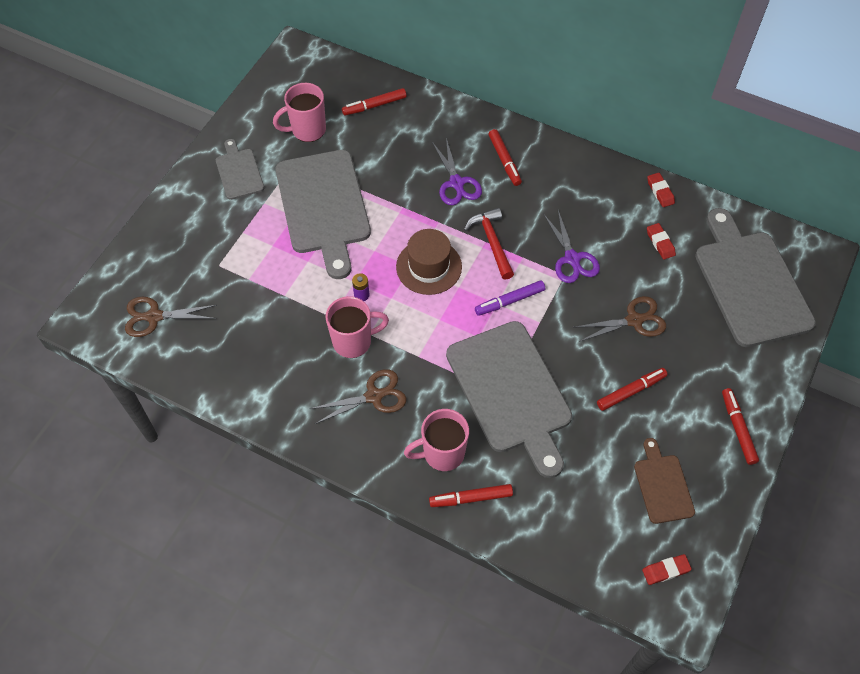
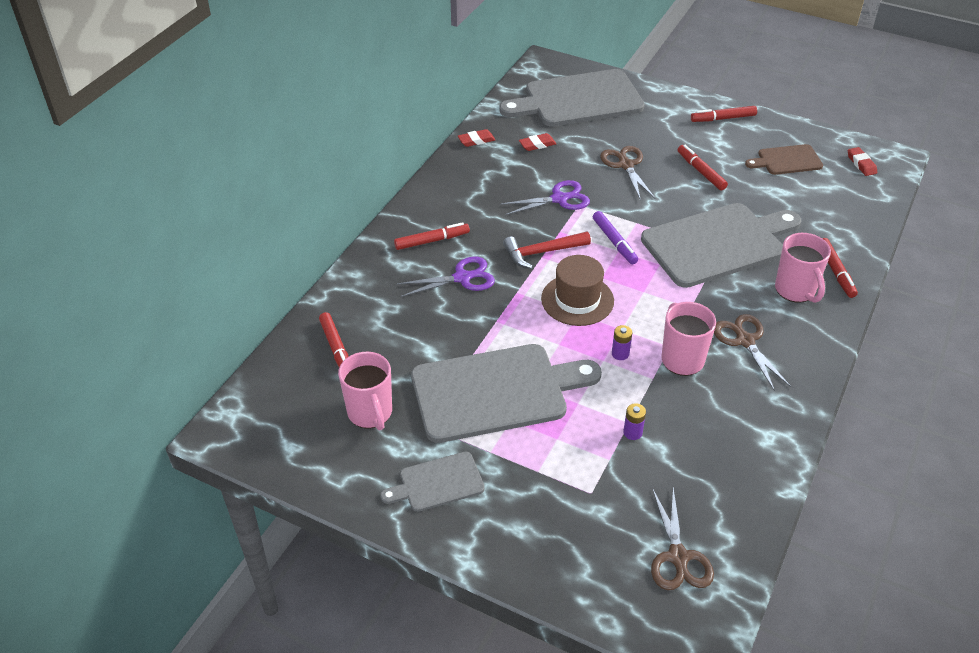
camera: 90 degrees left, 15 degrees down
(274, 297) = (632, 432): none -> purple battery

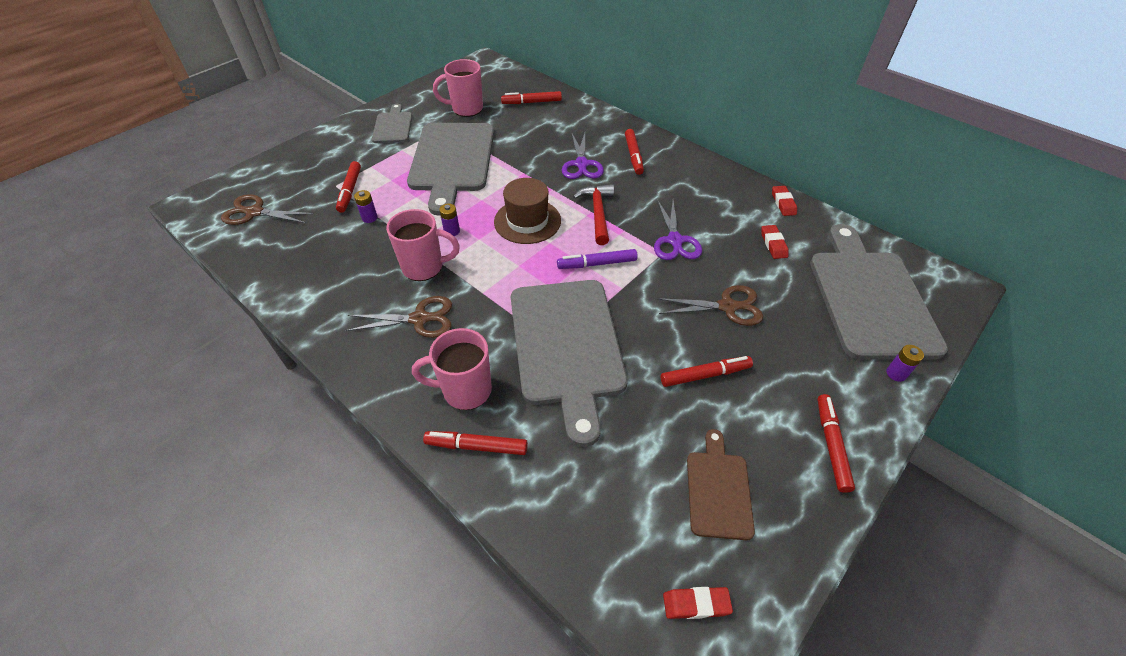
camera: 105 degrees right, 5 degrees up
(594, 472) = (350, 191): none -> red marker
(647, 92) = (896, 373): none -> purple battery

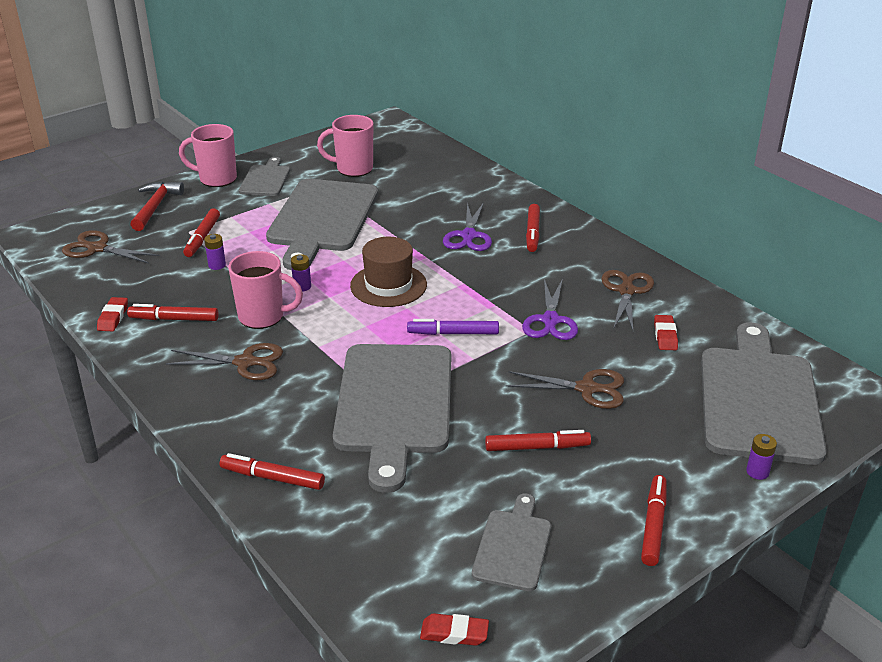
camera: 10 degrees right, 15 degrees down
(465, 390) = (275, 430): pink mug -> pink mug (216, 179)
(531, 102) = (431, 168): red marker -> red marker (174, 319)
(597, 213) = (470, 285): red hammer -> red hammer (155, 206)
(718, 490) = (513, 546): brown cutting board -> grey cutting board
(727, 204) = (626, 291): none -> brown scissors
(783, 203) = (694, 297): red eraser -> red eraser (113, 317)

